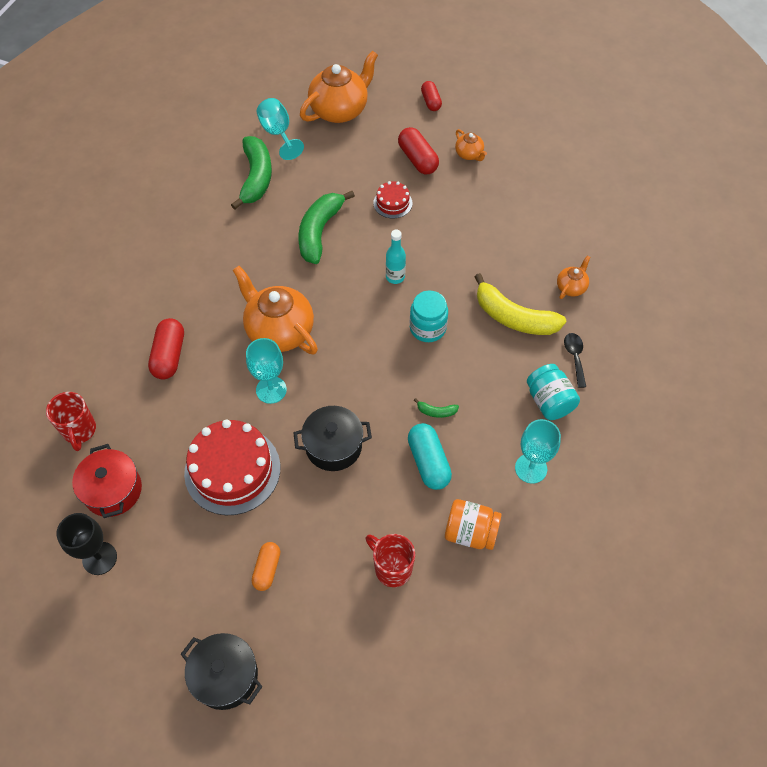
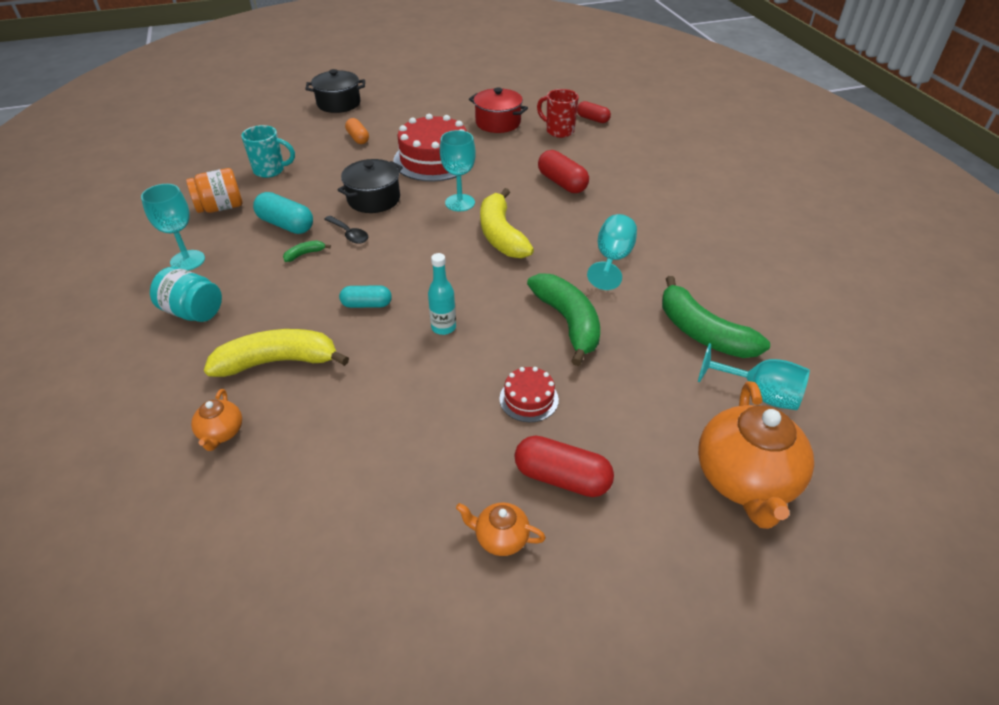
camera: 140 degrees right, 15 degrees down
(99, 558) = (465, 103): black goblet -> none
(235, 257) = (612, 259): none -> turquoise goblet
(279, 331) = (501, 235): orange teapot -> yellow banana
(392, 568) = (270, 170): red mug -> turquoise mug
(427, 328) = (367, 304): turquoise jar -> turquoise capsule
(431, 101) = (652, 599): red capsule -> red capsule (592, 119)
(574, 357) = (181, 362): black spoon -> black spoon (349, 234)

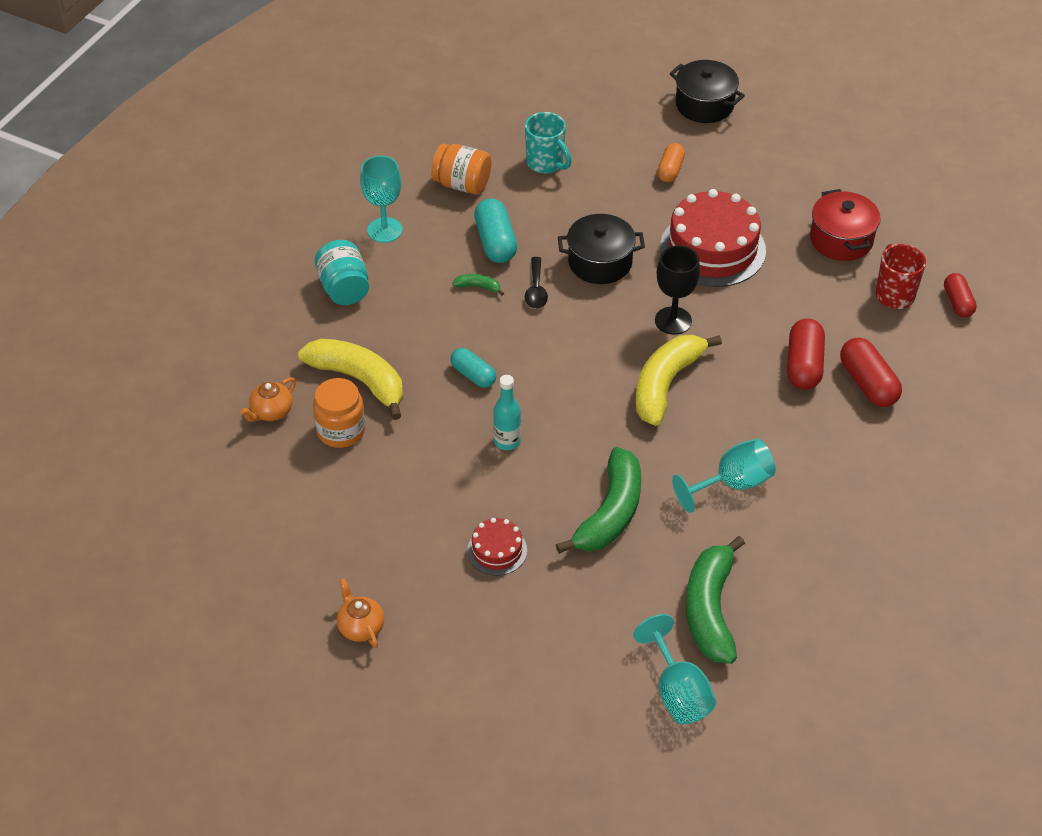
camera: 45 degrees right, 5 degrees up
(303, 405) = (341, 430): none -> orange jar
(460, 203) = (673, 321): turquoise goblet -> black goblet
(562, 478) = (446, 624): red capsule -> red capsule (868, 383)
(745, 480) = (569, 734): orange teapot -> none

